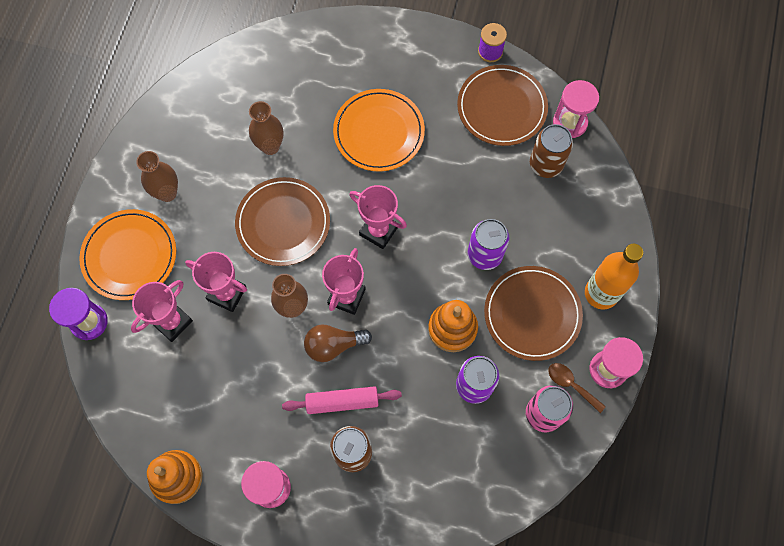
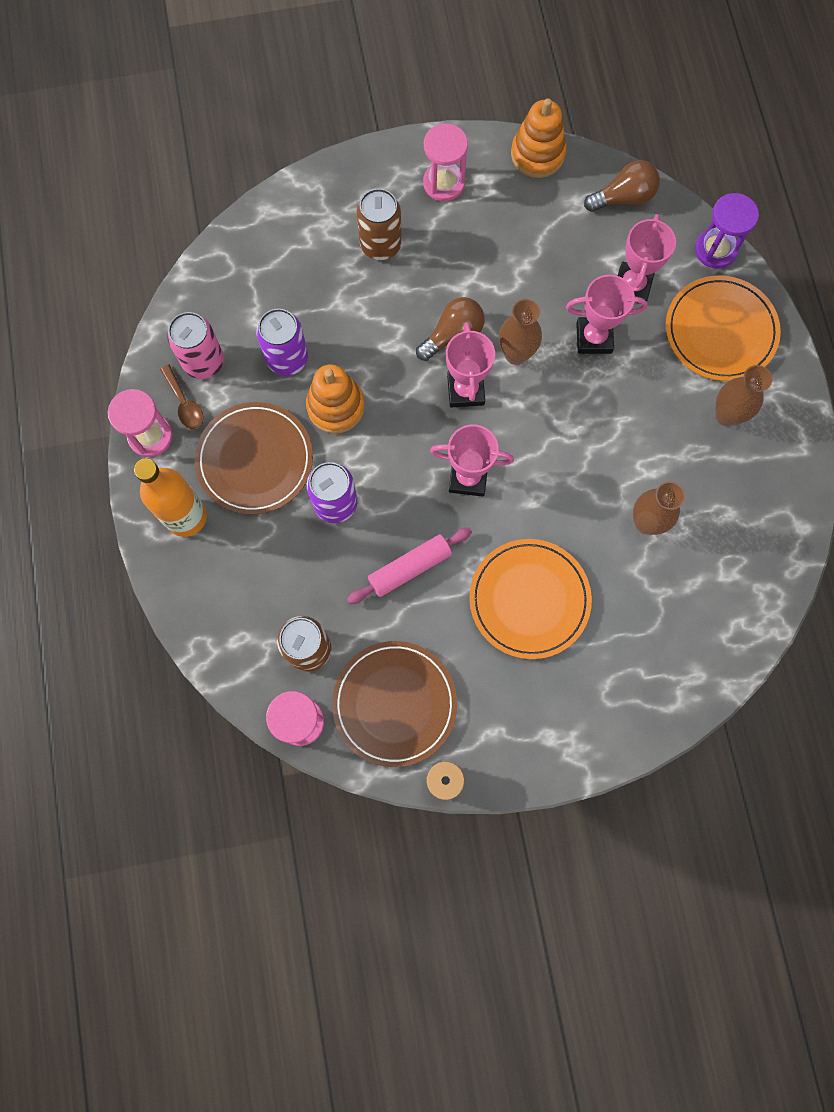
camera: 155 degrees right, 5 degrees up
(131, 401) = (623, 198): none -> brown light bulb
(283, 223) = (579, 439): brown plate -> none
(342, 402) = (415, 286): pink rolling pin -> pink rolling pin (410, 568)
(571, 385) = (184, 403): brown spoon -> brown spoon turned 45 degrees clockwise

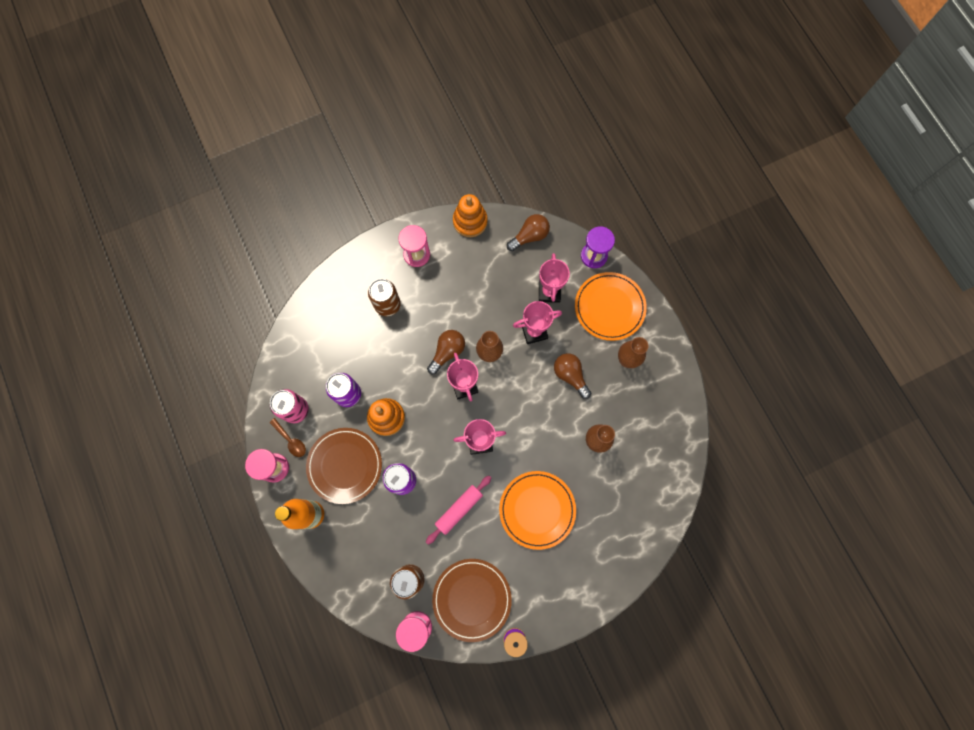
camera: 15 degrees left, 0 degrees up
(632, 416) = (570, 376): none -> brown light bulb

